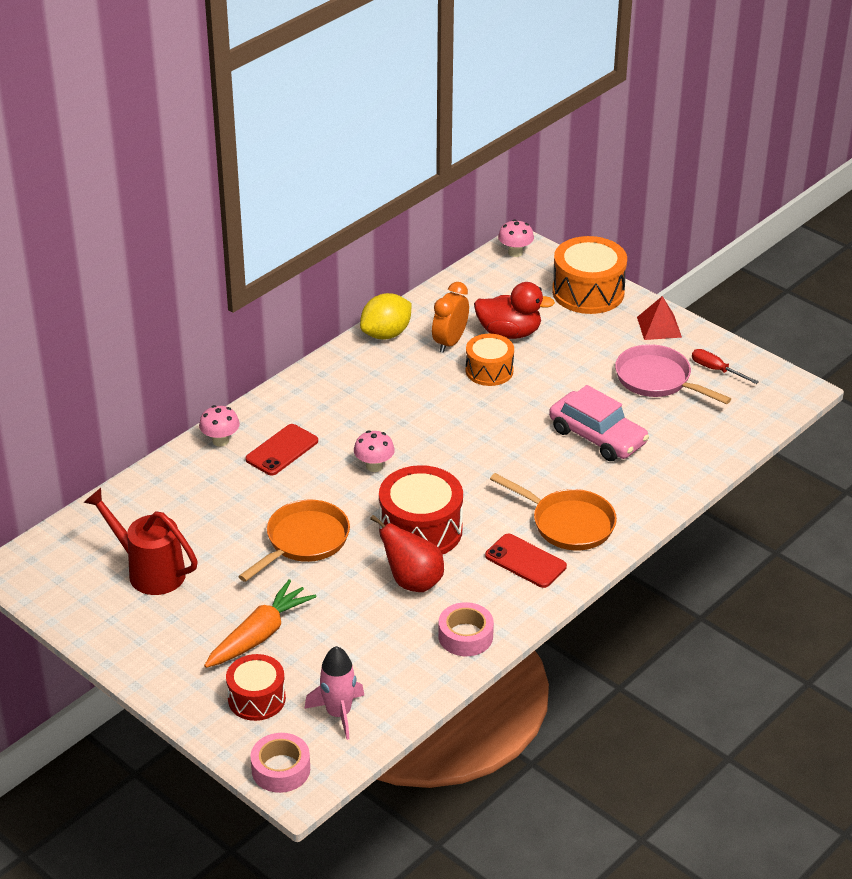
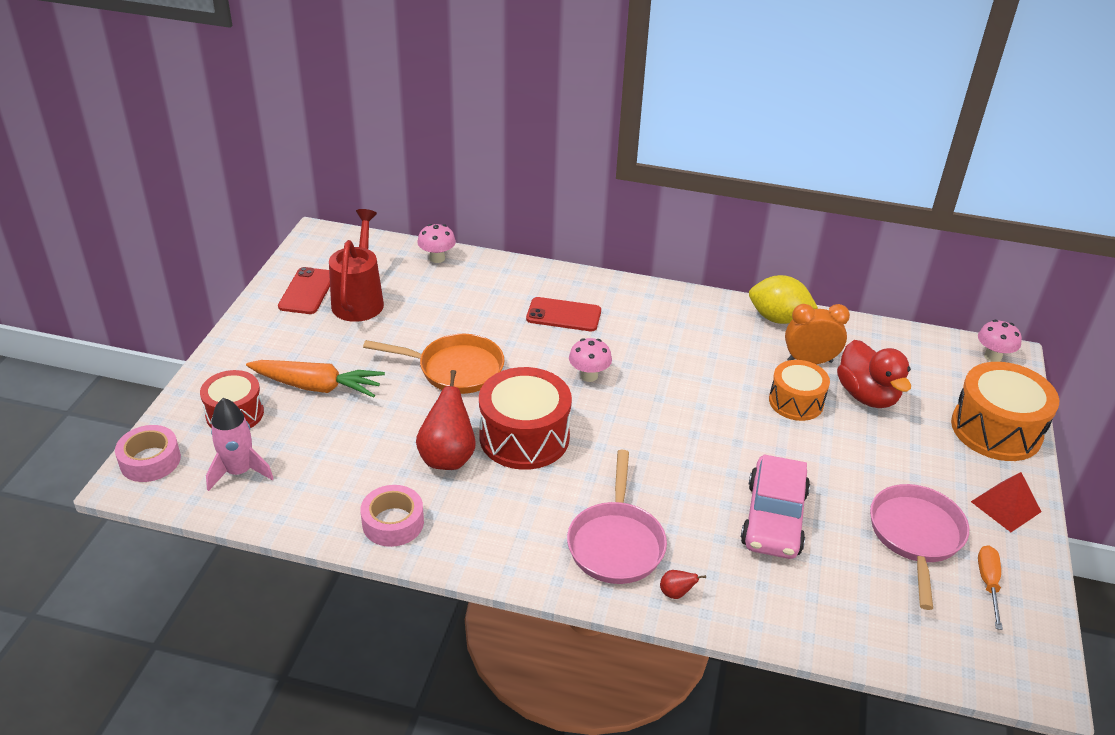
camera: 60 degrees right, 0 degrees up
(220, 441) = (547, 279): pink mushroom -> pink mushroom (437, 258)
(525, 561) = (533, 529): red phone -> red phone (307, 291)
(568, 524) = (616, 543): orange pan -> pink pan
(633, 513) = (676, 593): none -> red pear
(716, 370) = (988, 584): red screwdriver -> orange screwdriver

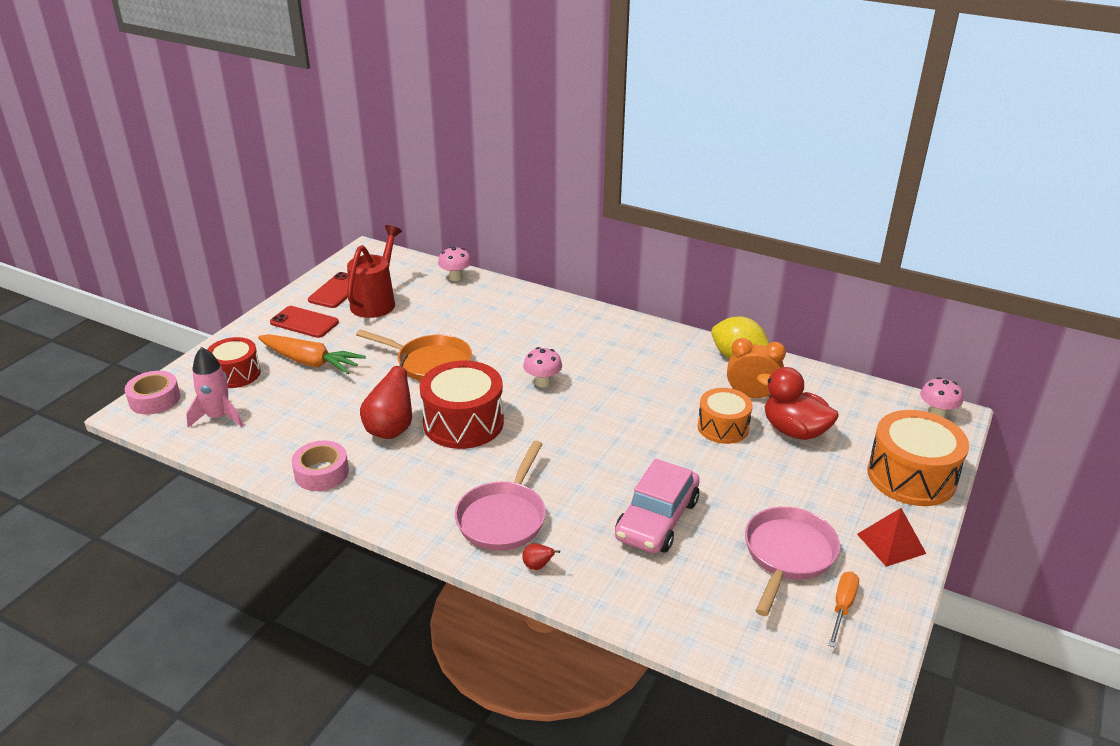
camera: 15 degrees right, 5 degrees down
(563, 315) = (543, 332): red phone -> red phone (304, 322)
(867, 395) = (794, 431): red duck -> red duck turned 135 degrees clockwise

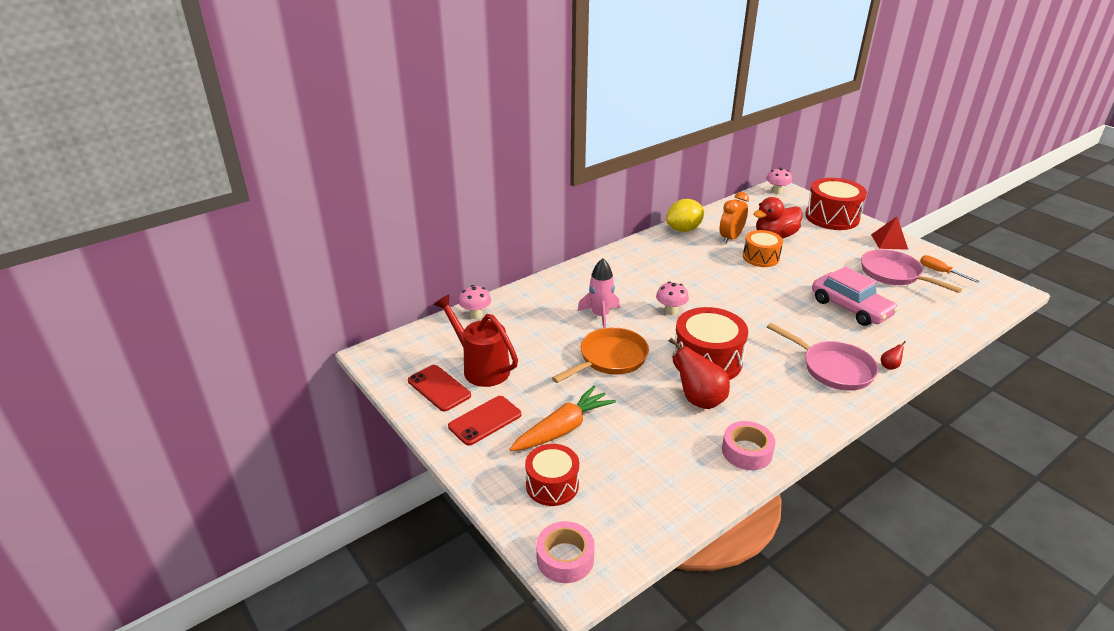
camera: 65 degrees left, 0 degrees up
(218, 417) = (626, 509): pink rocket -> pink rocket (600, 316)
(911, 476) = (832, 217): orange drum -> red drum

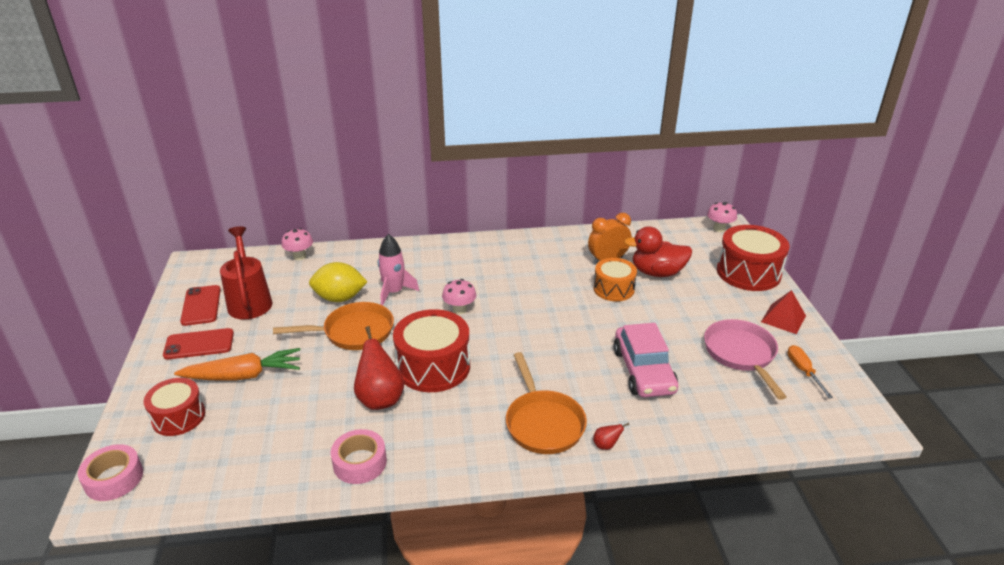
camera: 30 degrees right, 0 degrees up
(683, 229) = (571, 238): yellow lemon -> yellow lemon (340, 298)
(833, 368) = (543, 423): pink pan -> orange pan

